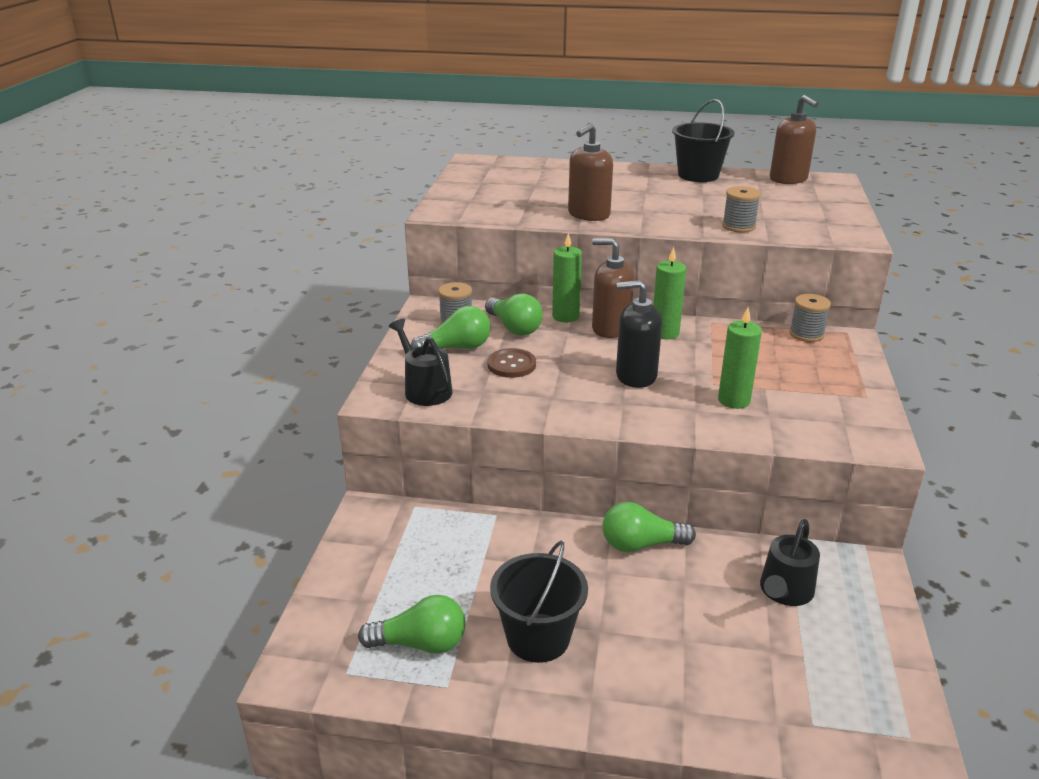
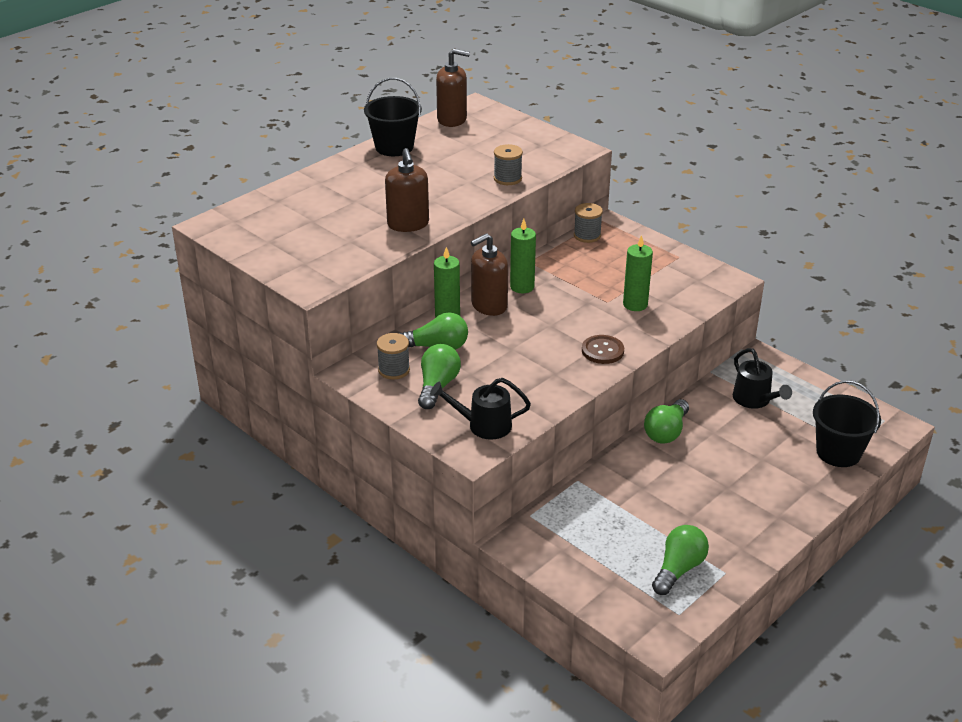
camera: 55 degrees left, 5 degrees up
(511, 365) = (492, 371): brown button -> brown button (602, 351)
(538, 637) = (714, 515): black bucket -> black bucket (838, 452)
(635, 376) = (565, 326): black soap dispenser -> none

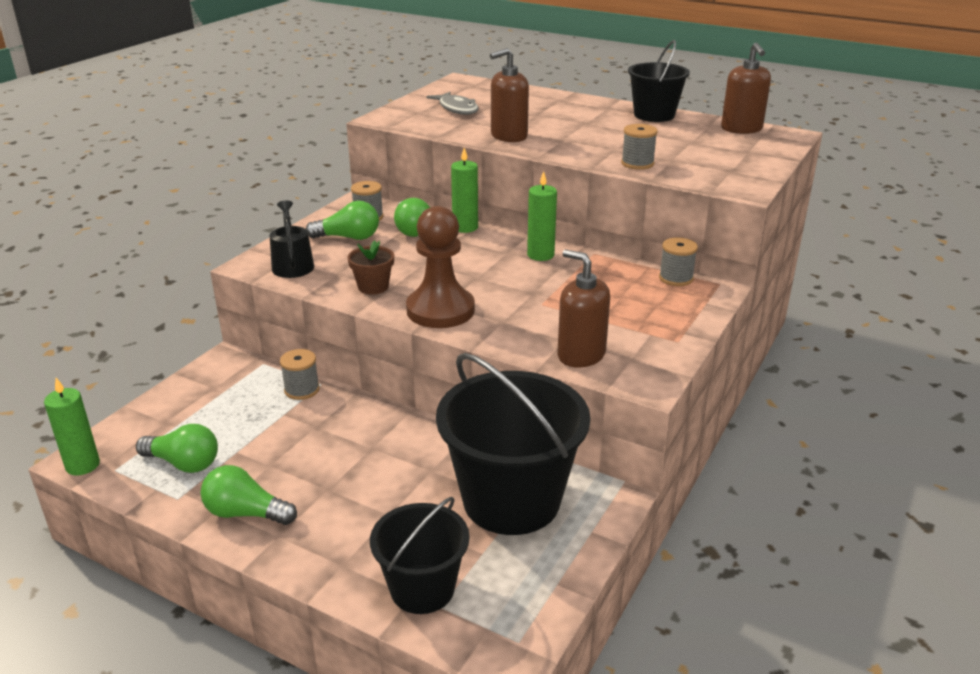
camera: 75 degrees right, 5 degrees down
(309, 240) = (457, 109): none -> grey fish
(489, 306) = (495, 243): brown soap dispenser -> brown soap dispenser (581, 355)
(548, 381) = (373, 287): none -> brown flower pot
(584, 492) = (302, 390): none -> grey spool
(602, 351) = (440, 310): brown button -> brown pawn
(635, 304) = (545, 321): green candle -> green candle (82, 465)
(666, 432) = (420, 433): green light bulb -> green light bulb (246, 513)
(755, 400) = (511, 500): black watering can -> black bucket

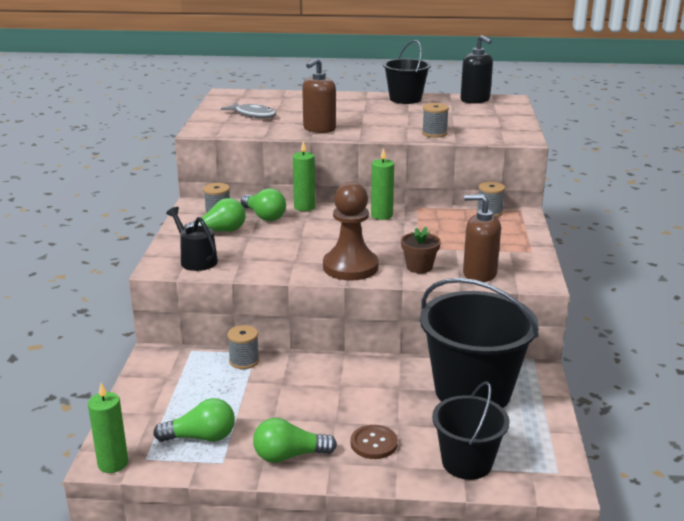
camera: 25 degrees left, 5 degrees down
(343, 528) = (374, 443): none -> brown button
(373, 287) = (281, 262): brown flower pot -> brown flower pot (419, 267)
(741, 129) = (475, 100): brown soap dispenser -> black soap dispenser

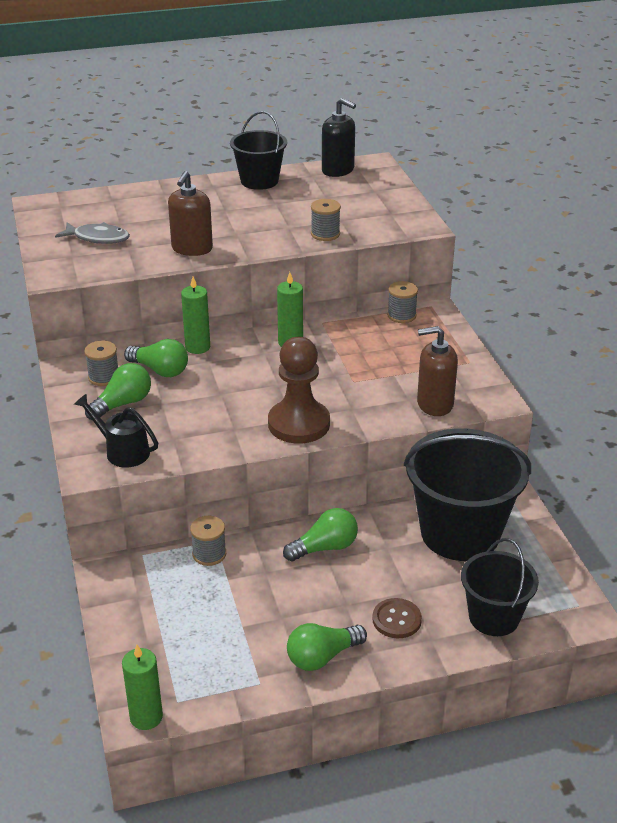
camera: 20 degrees left, 10 degrees up
(201, 437) = (220, 660): green light bulb -> green light bulb (324, 547)
(419, 267) = (370, 408): brown flower pot -> none

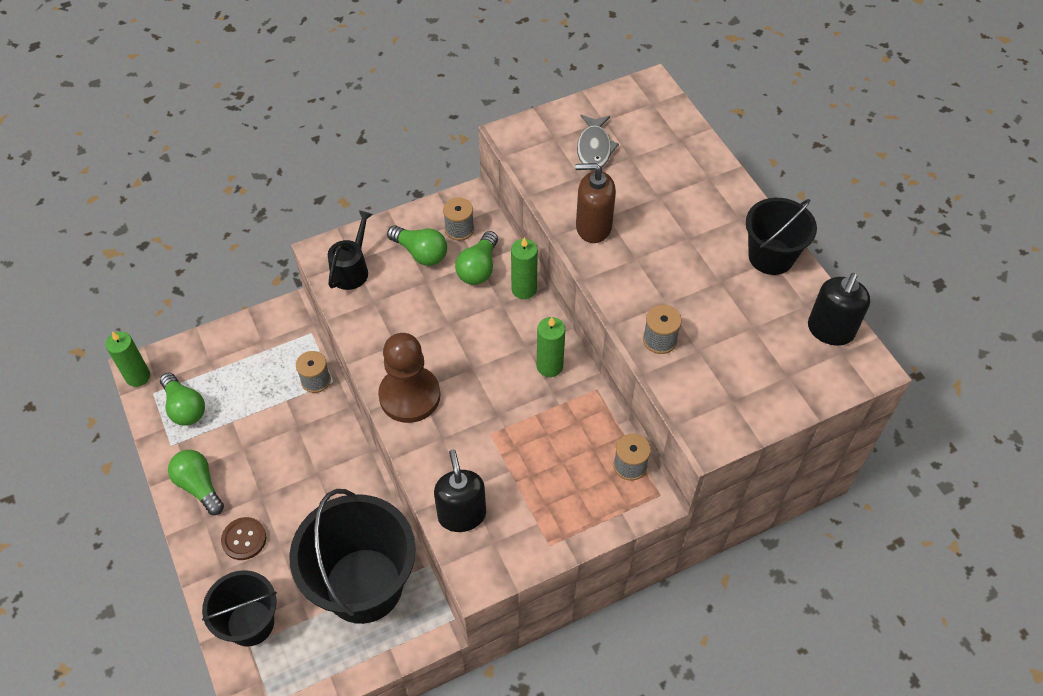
camera: 80 degrees right, 20 degrees up
(324, 547) = (332, 468): green light bulb -> green light bulb (185, 407)
(434, 404) = (462, 514): brown soap dispenser -> black soap dispenser

